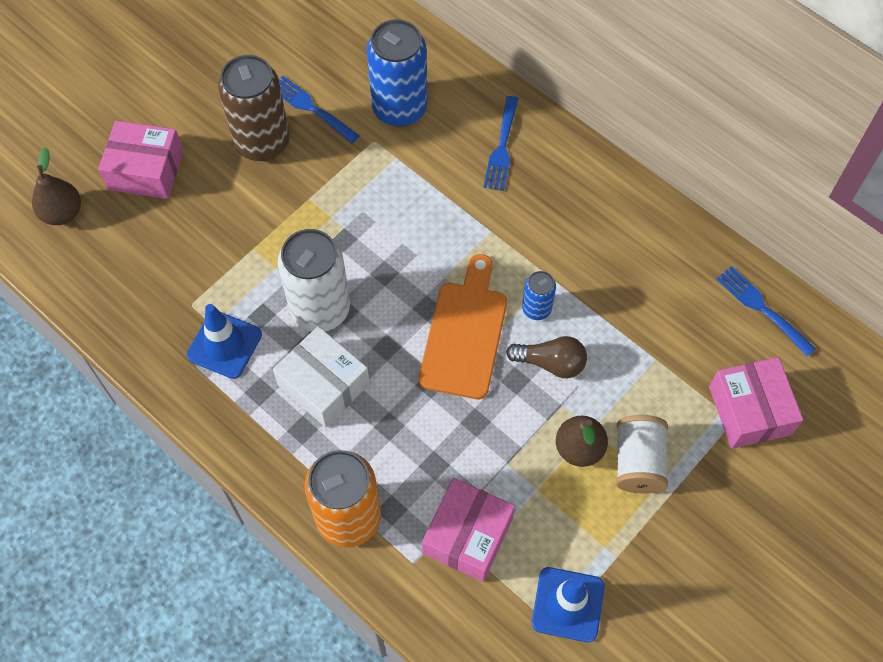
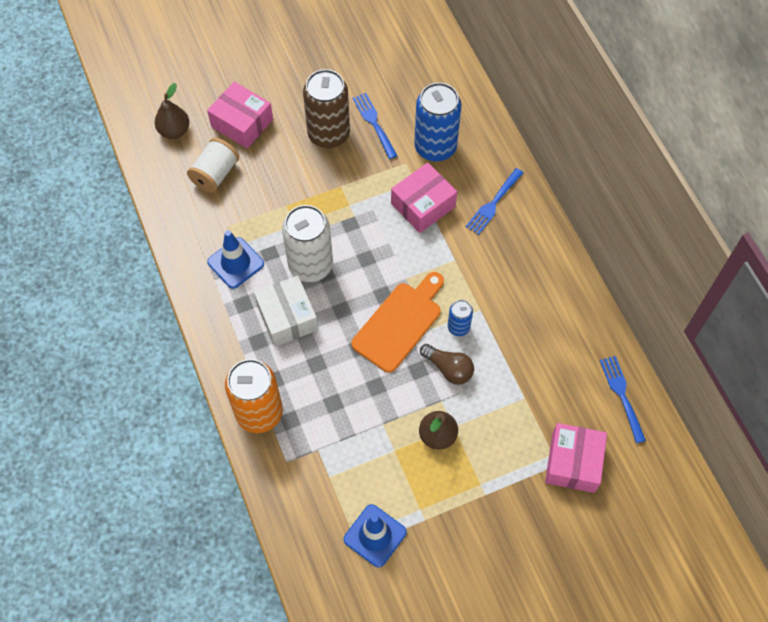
camera: 25 degrees right, 0 degrees up
(468, 535) = (331, 460): pink box -> pink box (423, 205)
(638, 462) = (474, 463): white spool -> white spool (215, 174)

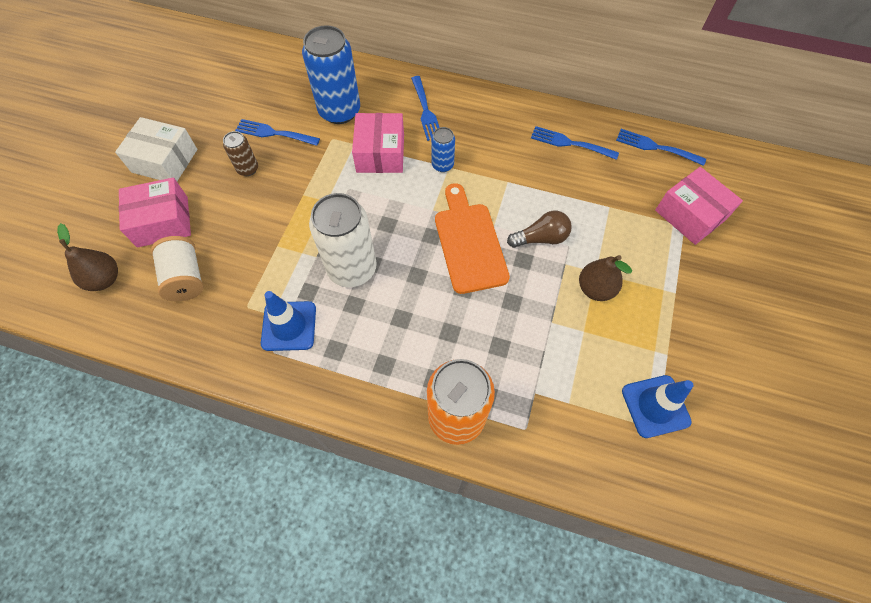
camera: 50 degrees left, 0 degrees up
(287, 317) = (383, 323): white box -> white box (165, 161)
(328, 134) = (248, 169): brown can -> brown can, size x0.49
(458, 327) = (510, 206): blue can -> blue can (442, 165)
(562, 328) = (570, 143): none -> blue fork

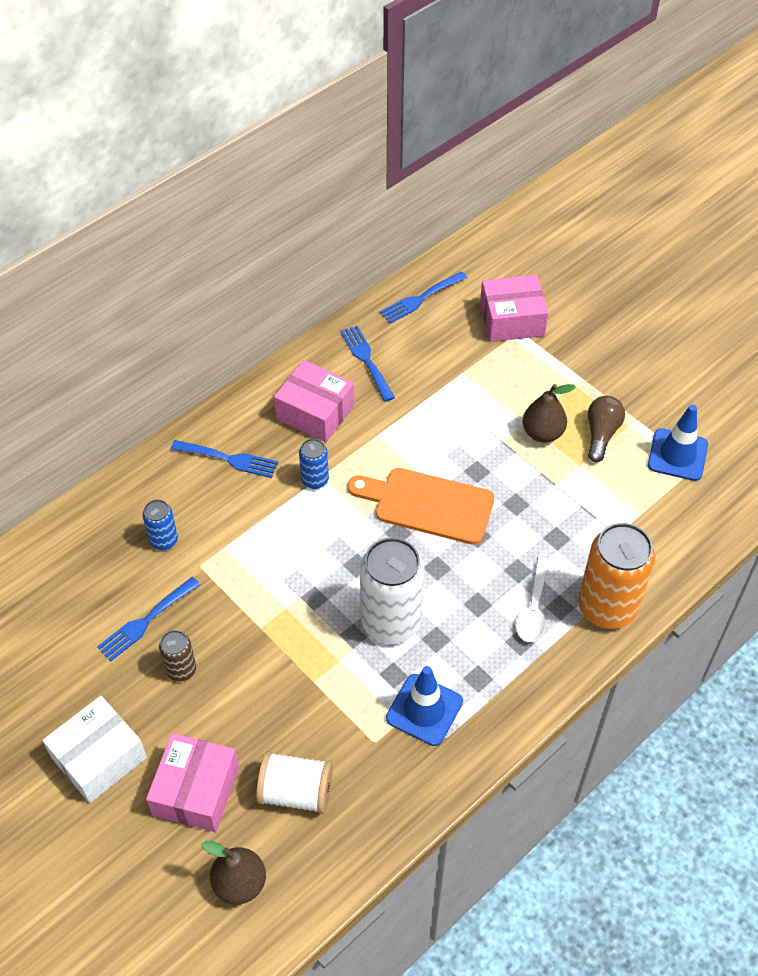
camera: 60 degrees left, 10 degrees down
(339, 111) = (164, 540): blue can -> blue can, size x0.49
(380, 153) = (257, 528): pink box -> pink box (315, 412)
(422, 360) = (533, 608): none -> white spoon
(541, 238) = (461, 444): brown light bulb -> brown light bulb (601, 434)
(570, 143) = (366, 360): blue fork -> blue fork turned 105 degrees clockwise

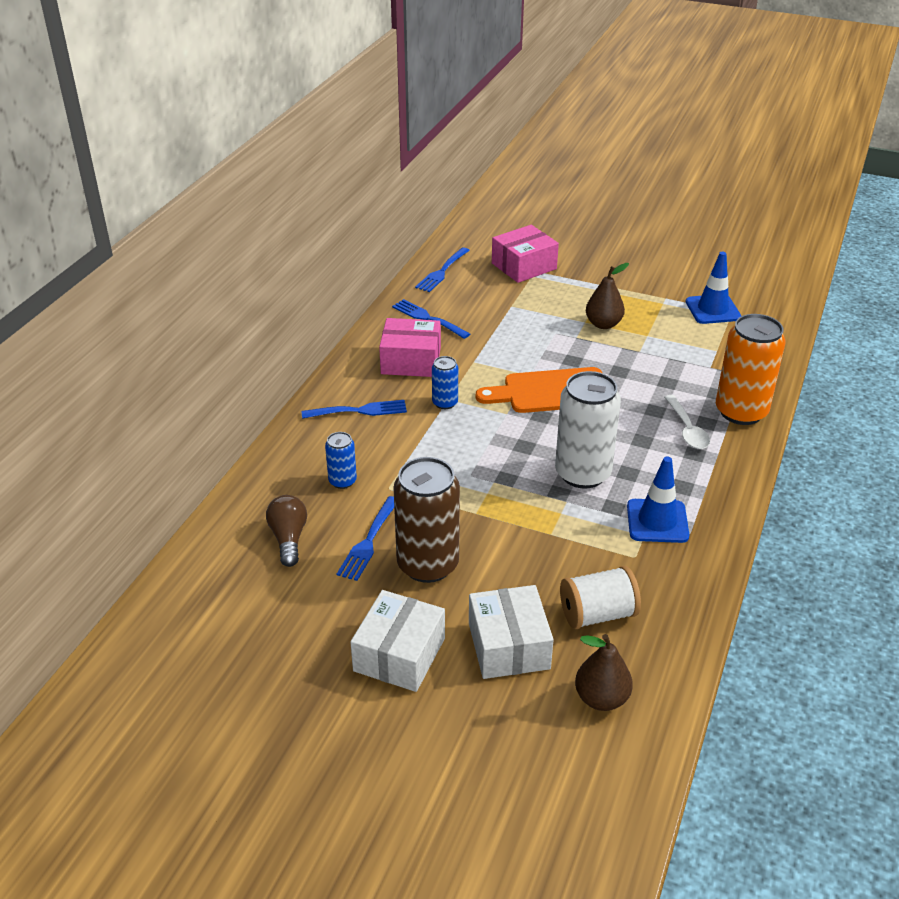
camera: 25 degrees left, 15 degrees down
(181, 670) = (428, 564): brown can -> brown can, size x2.02
(196, 791) = (508, 646): pink box -> white box
(601, 434) = (647, 313): brown light bulb -> brown light bulb (288, 538)

